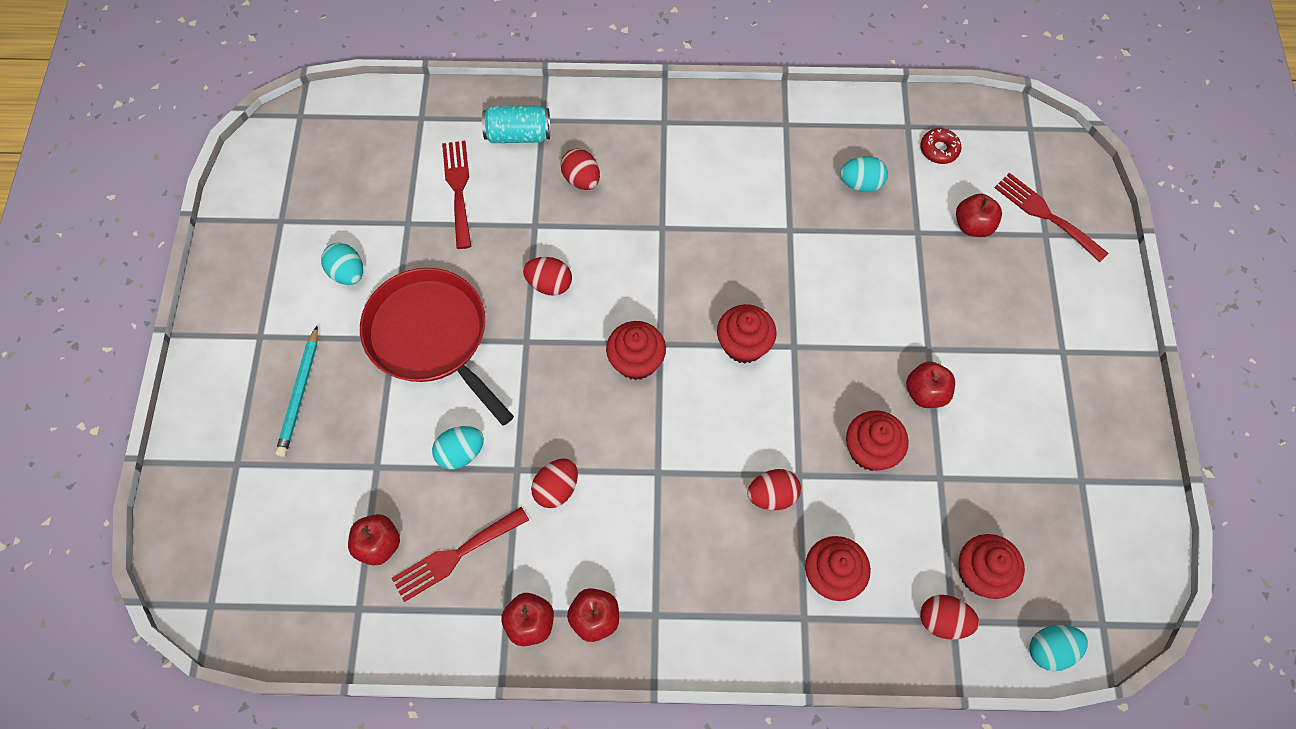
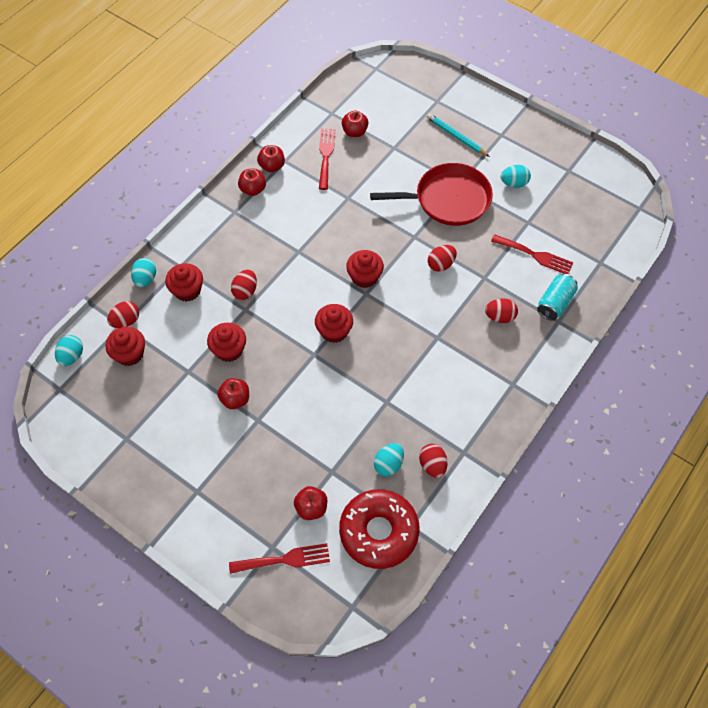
camera: 125 degrees right, 5 degrees down
(461, 453) = (374, 181): turquoise egg -> turquoise egg (145, 279)
(556, 489) = (325, 207): red egg -> red egg (432, 465)
(939, 149) = (379, 532): red donut -> red donut, size x2.48

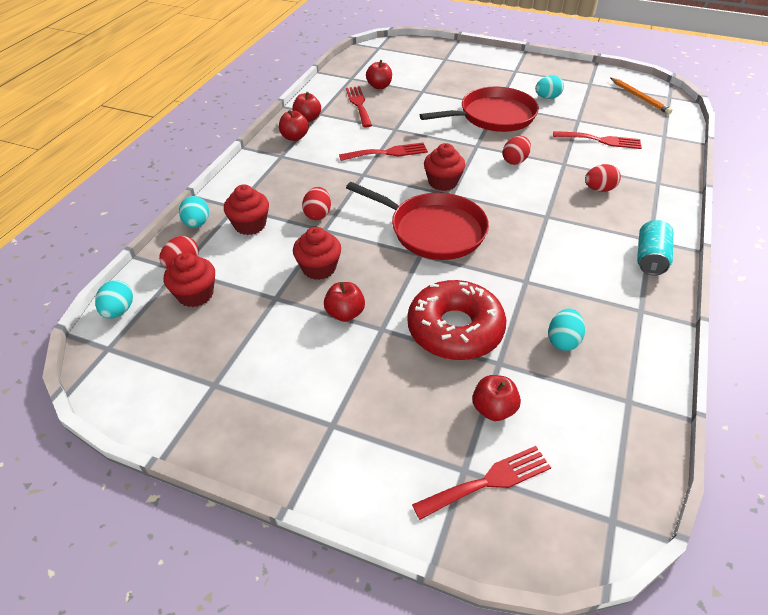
camera: 15 degrees left, 15 degrees down
(330, 228) = (387, 153): none -> red fork
(334, 331) = (433, 230): red cupcake -> red pan
(379, 532) = (593, 416): red donut -> red donut (455, 329)
(432, 465) = (614, 330): red egg -> none
(456, 136) = (475, 77): turquoise pencil -> none
(555, 303) = (644, 170): turquoise can -> turquoise can (650, 258)
(608, 203) = (639, 97): none -> orange pencil

